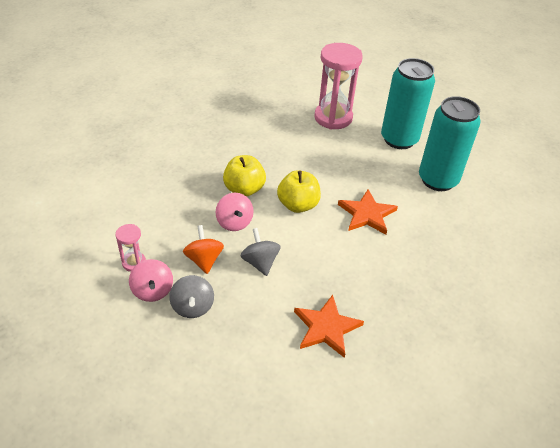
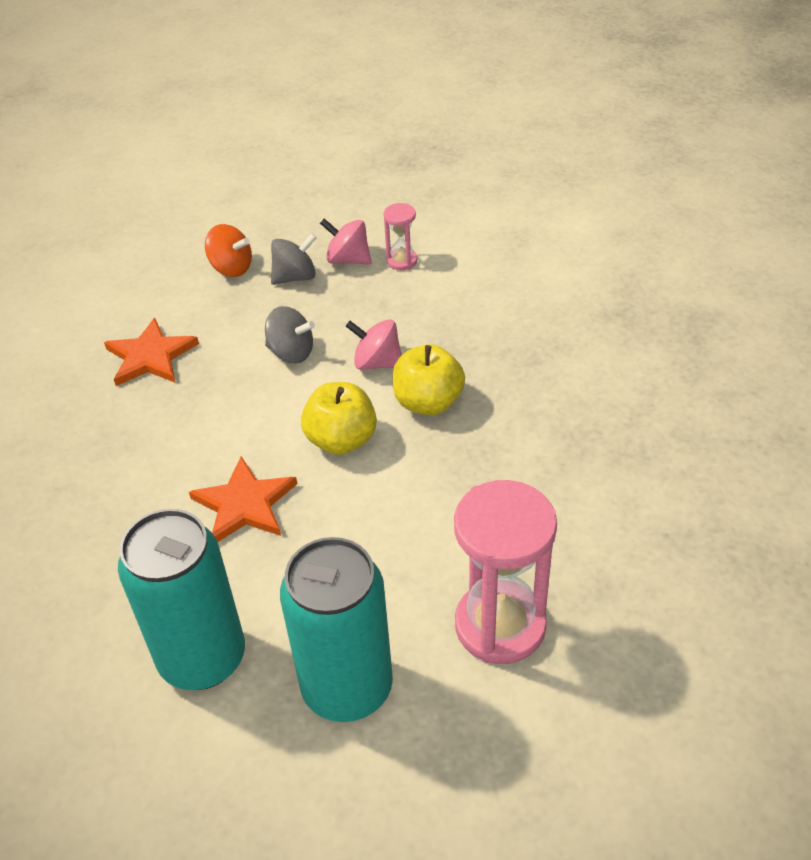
camera: 135 degrees right, 0 degrees up
(192, 307) = (295, 277): grey spinning top -> grey spinning top turned 120 degrees clockwise
(204, 260) = (346, 311): orange spinning top -> orange spinning top (231, 268)

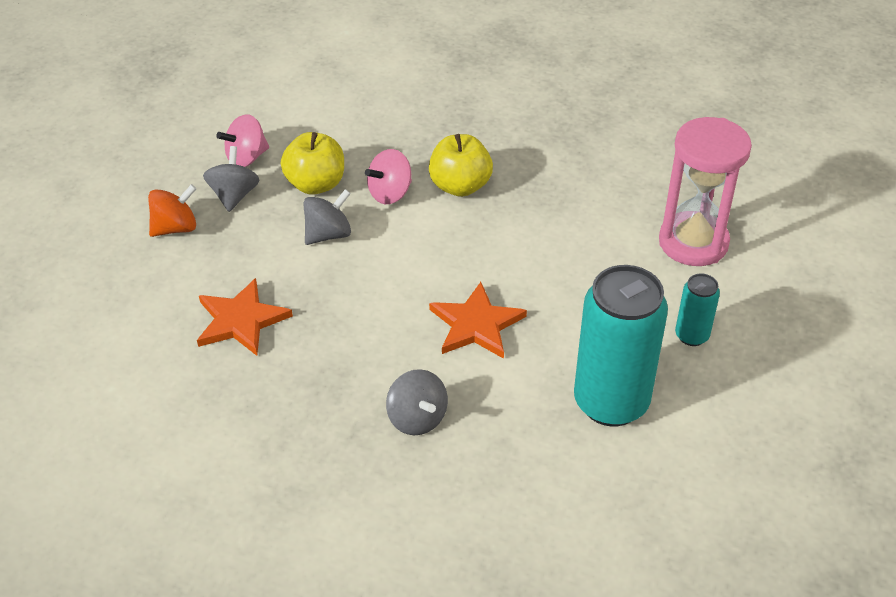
camera: 60 degrees left, 0 degrees up
(99, 520) = (417, 418): none -> grey spinning top
(341, 440) = (456, 246): yellow apple -> yellow apple (315, 184)
(347, 688) = (691, 335): turquoise can -> turquoise can, size x0.48
(402, 261) = (283, 131): pink hourglass -> none

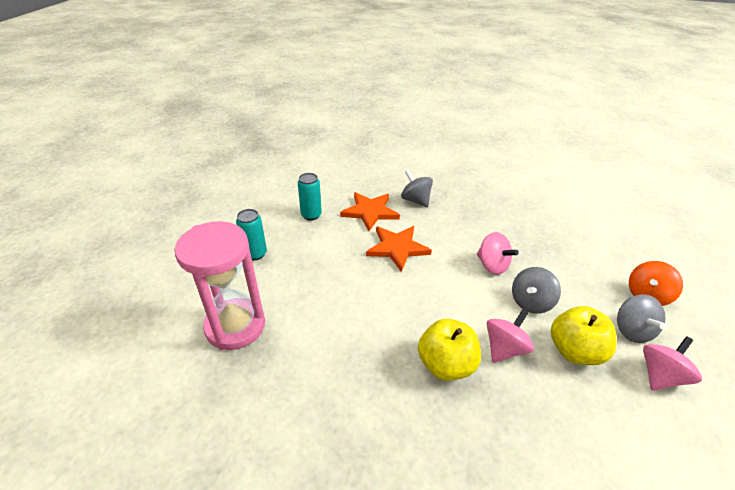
camera: 170 degrees right, 5 degrees down
(241, 320) = (543, 237): orange star -> orange star (370, 212)
(348, 285) = (492, 265): none -> pink spinning top
(611, 402) = (311, 215): turquoise can -> turquoise can, size x0.48

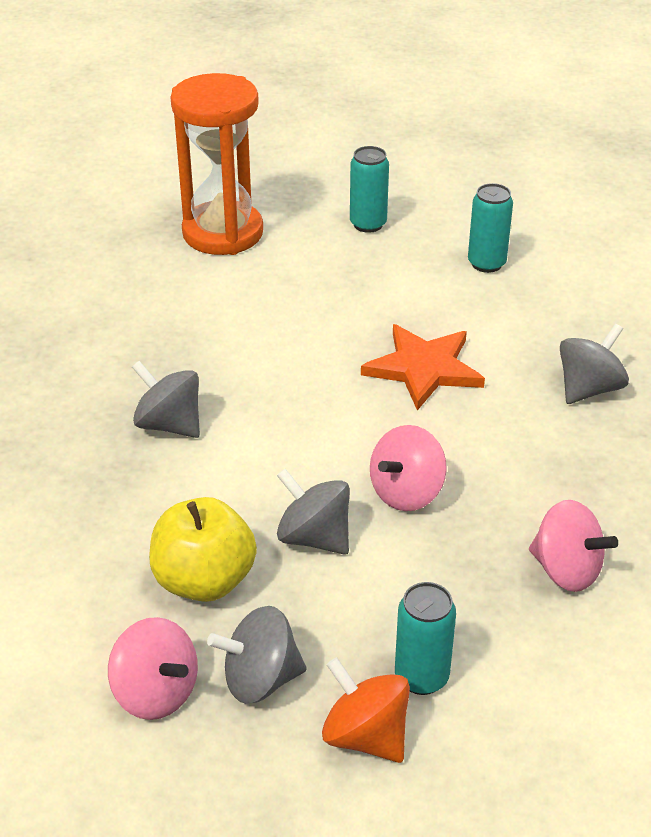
camera: 85 degrees right, 0 degrees up
(235, 326) = (223, 233): pink hourglass -> orange hourglass
(370, 212) = (523, 330): orange star -> none
(445, 364) = (169, 424): yellow apple -> grey spinning top
(504, 348) = (203, 491): pink spinning top -> pink spinning top (566, 570)
(606, 274) = (421, 677): none -> turquoise can

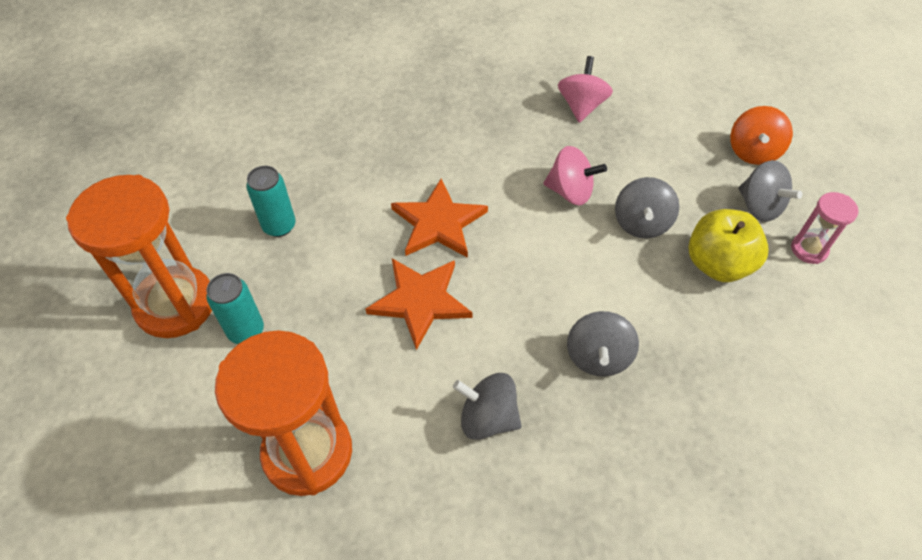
camera: 115 degrees left, 15 degrees up
(156, 692) = (809, 249): pink spinning top -> pink hourglass
(327, 328) = (420, 301): none -> orange star
(421, 677) = (700, 142): turquoise can -> none
(424, 194) = (175, 304): none -> orange hourglass
(588, 389) = (412, 132): grey spinning top -> grey spinning top (488, 418)

